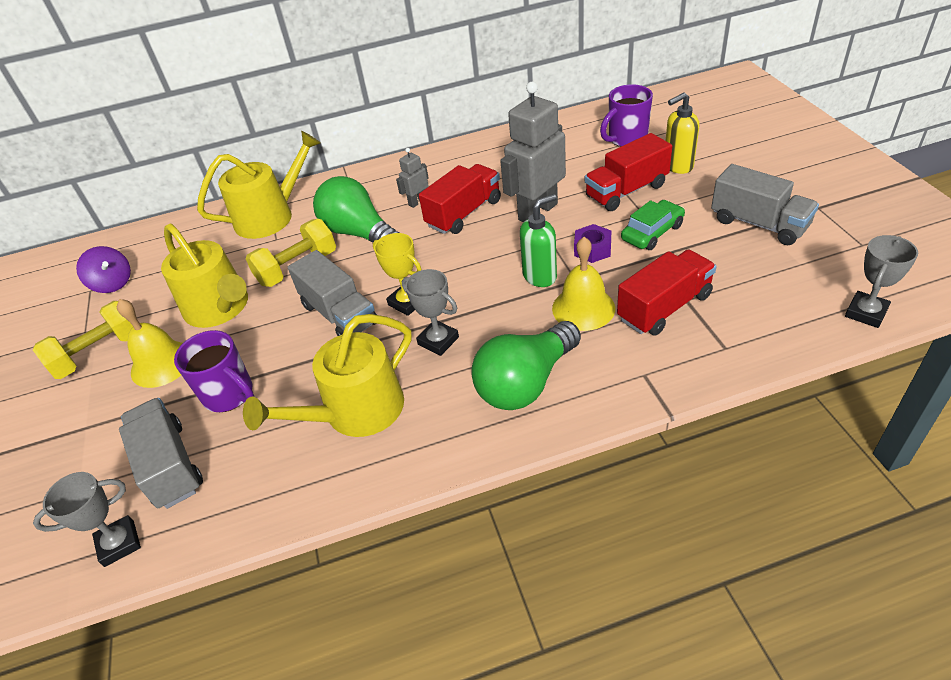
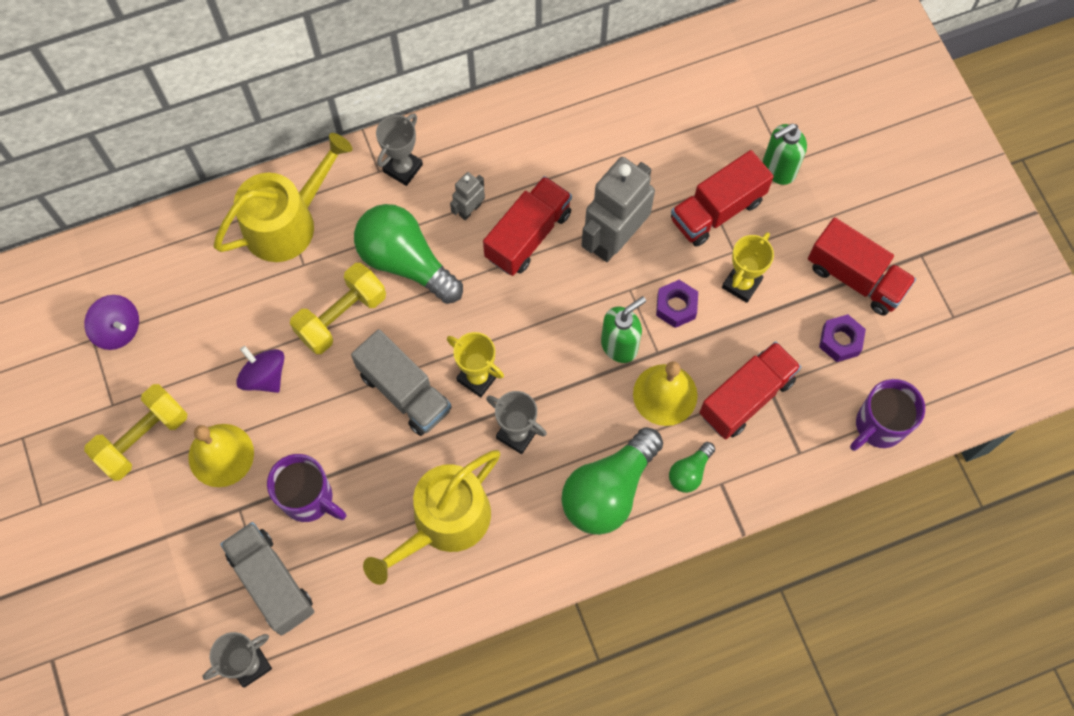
camera: 10 degrees left, 25 degrees up
(220, 308) = (264, 376): yellow watering can -> purple spinning top
(610, 366) = (689, 472): none -> green light bulb
(626, 139) = (721, 110): purple mug -> purple mug (878, 426)
(652, 232) = (741, 284): green car -> yellow trophy
(677, 166) = (778, 169): yellow soap dispenser -> green soap dispenser
(752, 265) = (840, 341): none -> purple nut
(759, 224) = (855, 277): grey truck -> red truck
(866, 313) = (936, 413): grey trophy -> grey trophy (403, 168)

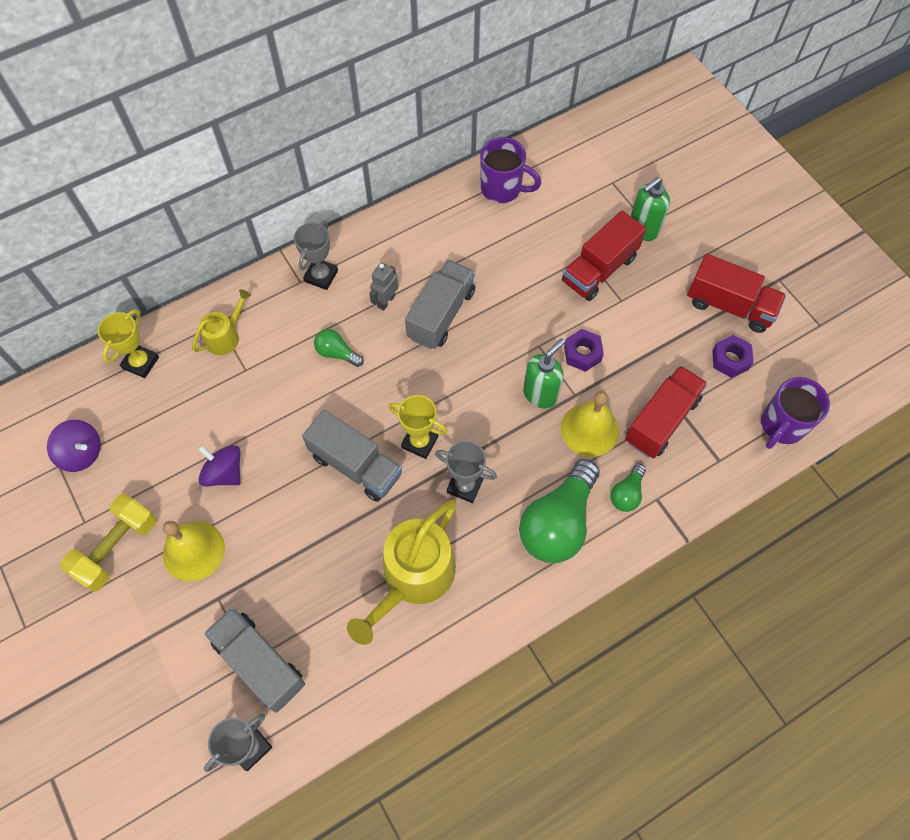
camera: 10 degrees left, 5 degrees down
(287, 222) = (225, 336): yellow watering can -> yellow watering can, size x0.53
(309, 498) = (283, 577): purple mug -> purple mug (502, 189)
(341, 316) = (287, 409): yellow dumbbell -> none
(405, 262) = (337, 353): green light bulb -> green light bulb, size x0.48
(528, 235) = (441, 314): red truck -> grey truck
(614, 239) = (517, 306): grey robot -> none
(741, 284) = (634, 326): yellow trophy -> yellow trophy (141, 363)

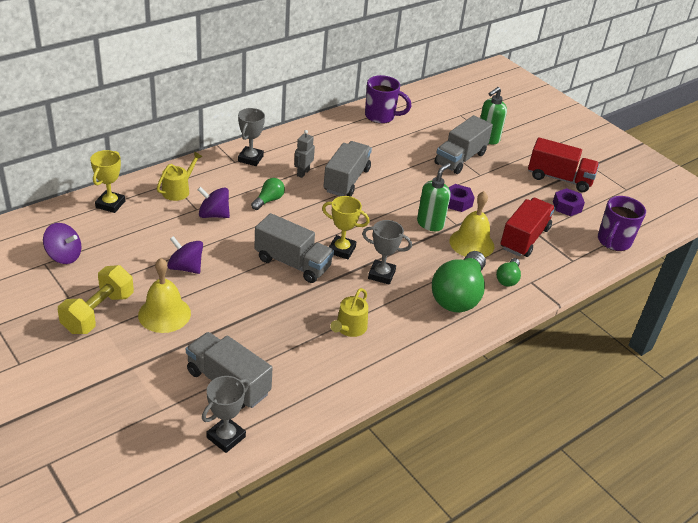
camera: 10 degrees left, 25 degrees down
(266, 380) = (214, 215): none -> purple spinning top
(337, 353) = (269, 200): green light bulb -> green light bulb turned 105 degrees clockwise
(413, 577) = (349, 328): yellow watering can -> yellow watering can, size x0.53
(599, 269) = (460, 158): red truck -> grey truck

